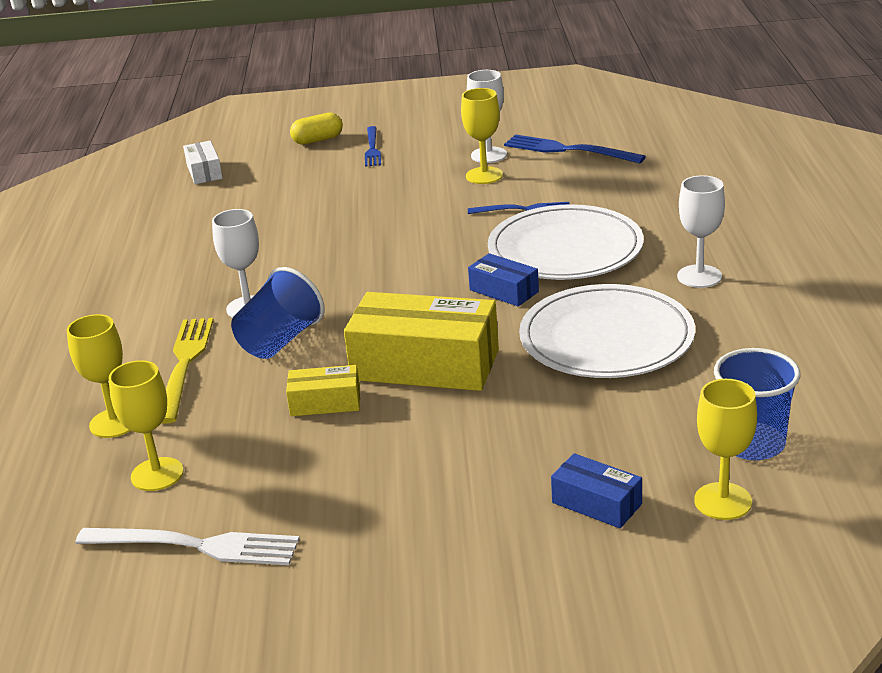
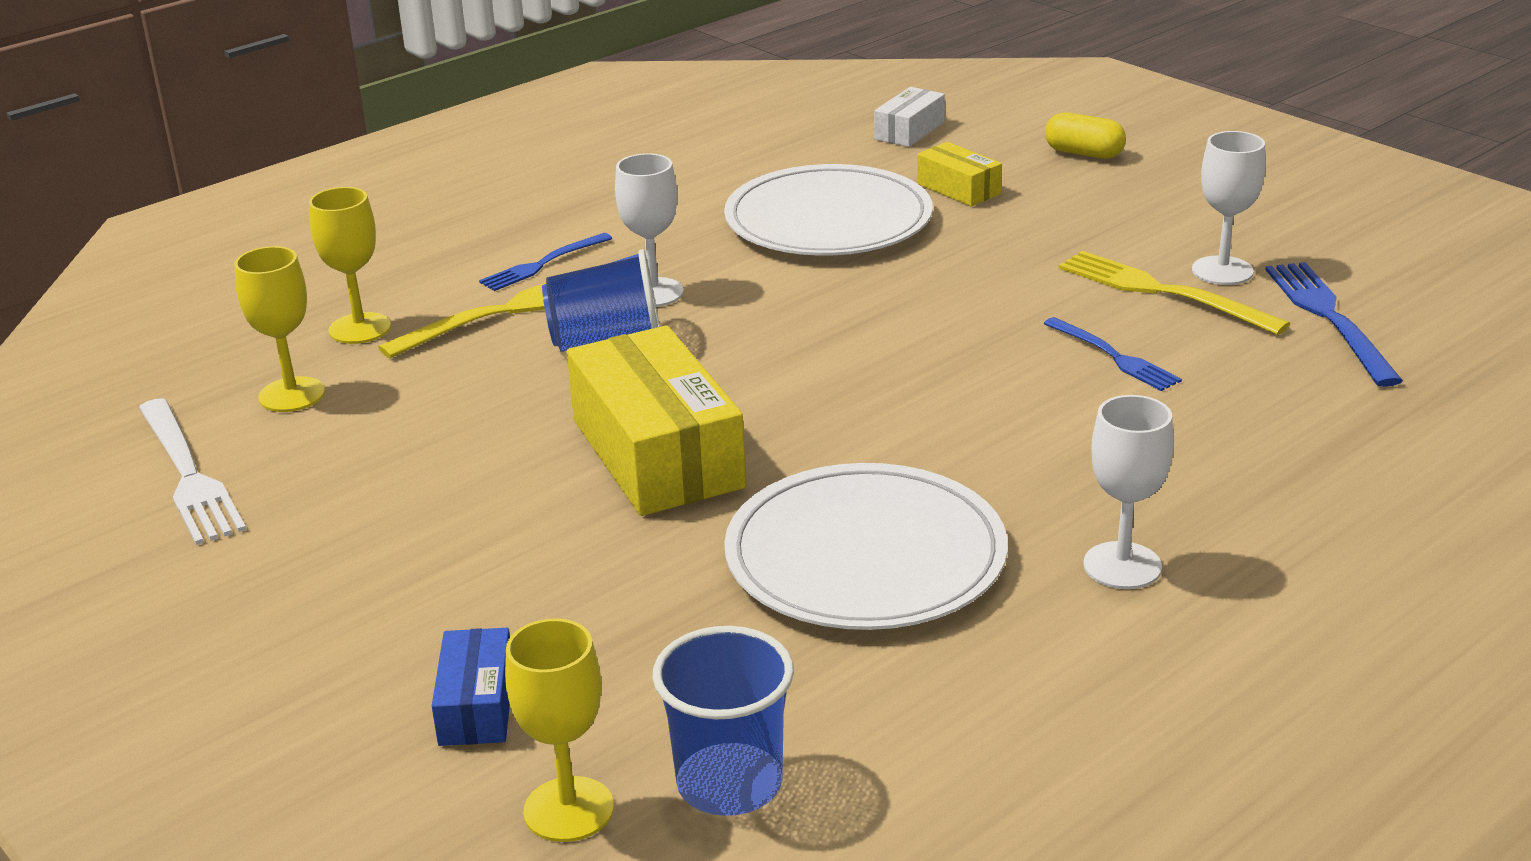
camera: 50 degrees right, 0 degrees up
(325, 402) = (513, 427): yellow box -> yellow box (958, 189)
(372, 148) = (1116, 193): blue fork -> blue fork (542, 264)
(484, 175) = (1162, 292): yellow goblet -> yellow fork
(504, 291) = (889, 432): blue box -> none
(565, 249) = (1053, 430): white plate -> white plate (828, 220)

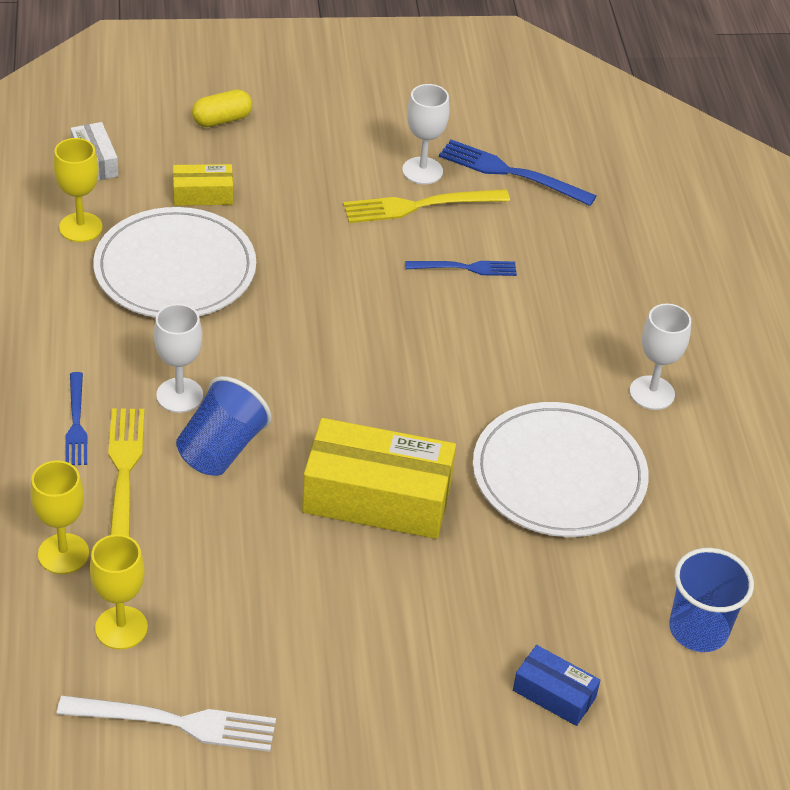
camera: 60 degrees left, 15 degrees up
(568, 809) = (669, 699): yellow goblet -> yellow goblet (80, 227)

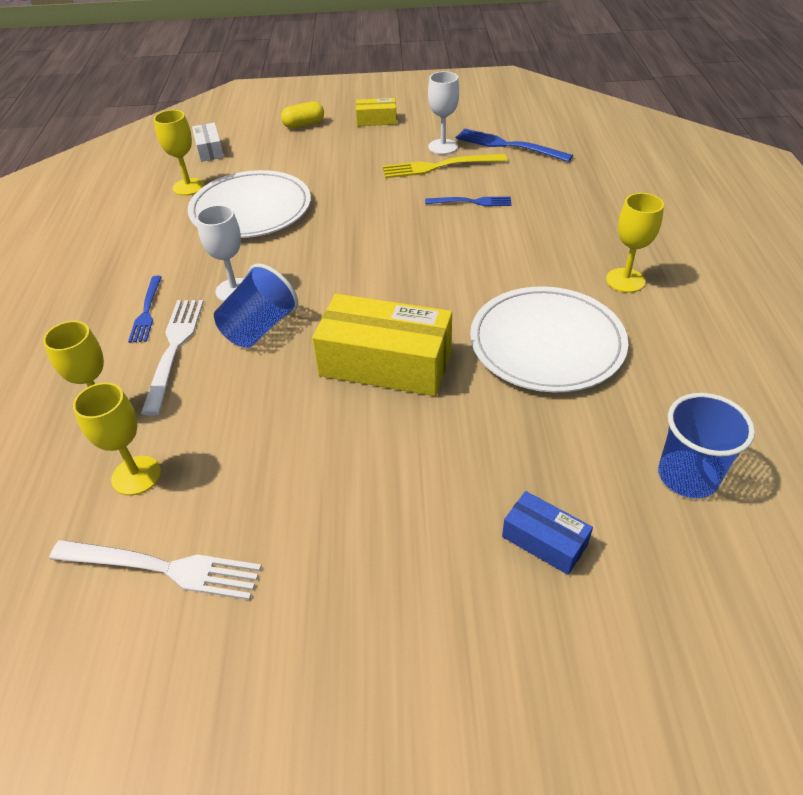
camera: 10 degrees right, 0 degrees up
(124, 475) = (174, 349): yellow fork -> white fork
(203, 194) = (281, 165): yellow box -> yellow box (376, 120)
(652, 393) = (625, 280): white goblet -> yellow goblet

